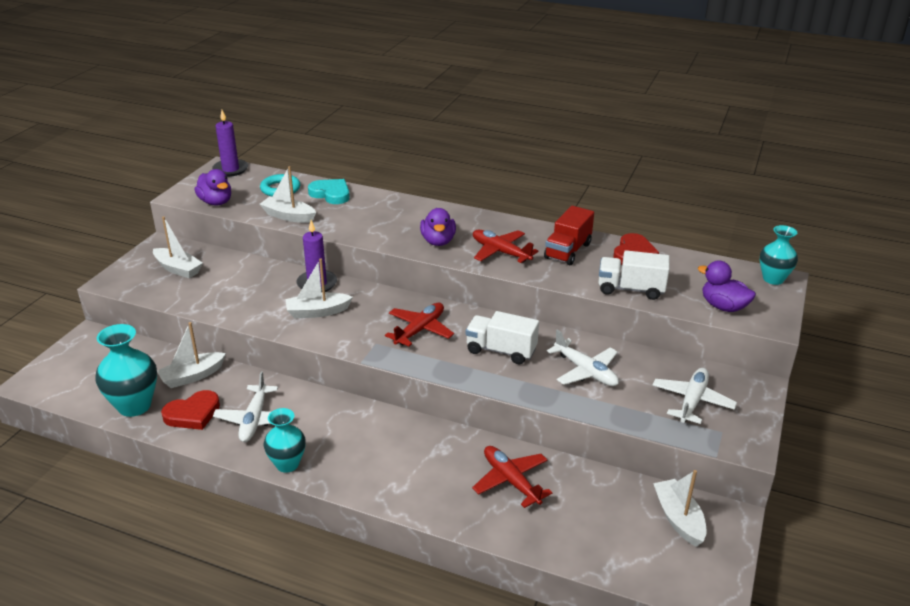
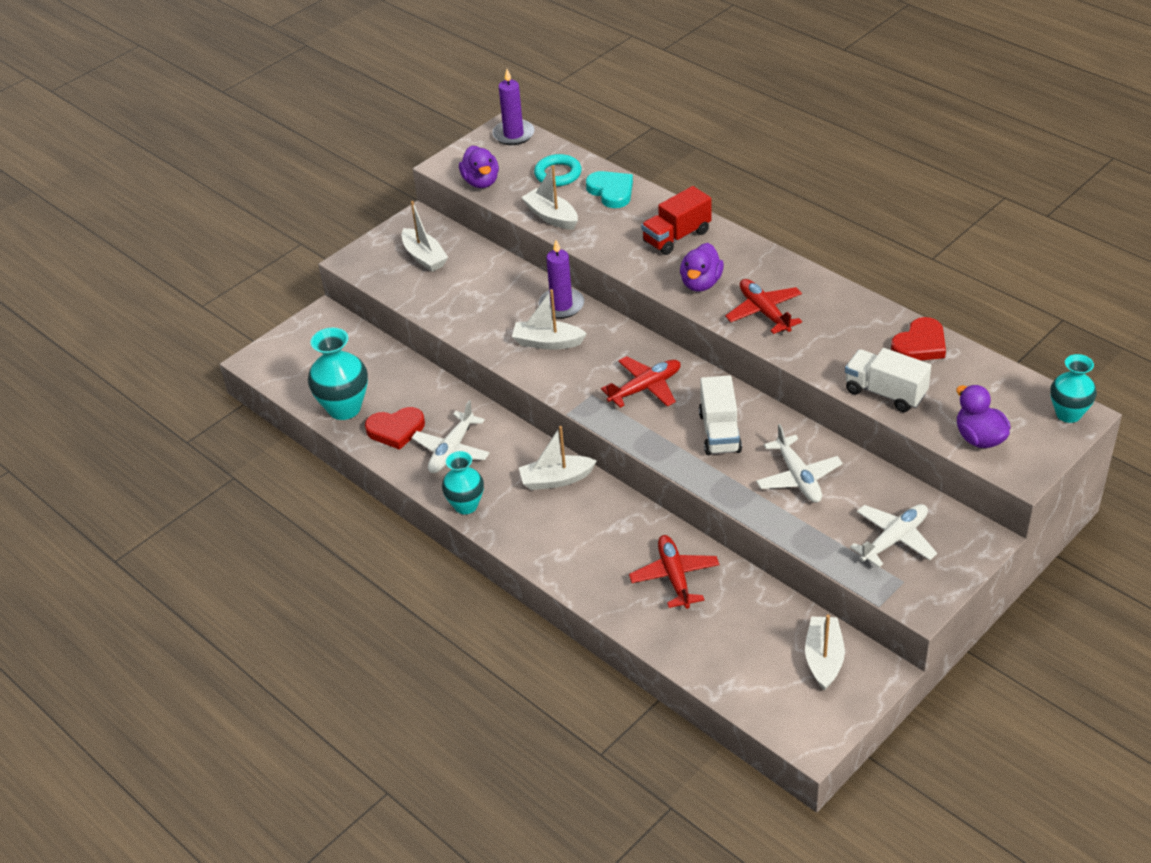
camera: 25 degrees right, 10 degrees up
(192, 376) = (408, 386): white boat -> white boat (556, 479)
(501, 351) = (719, 432): white truck -> white truck turned 135 degrees counterclockwise
(568, 251) = (843, 325): red truck -> red truck (676, 237)

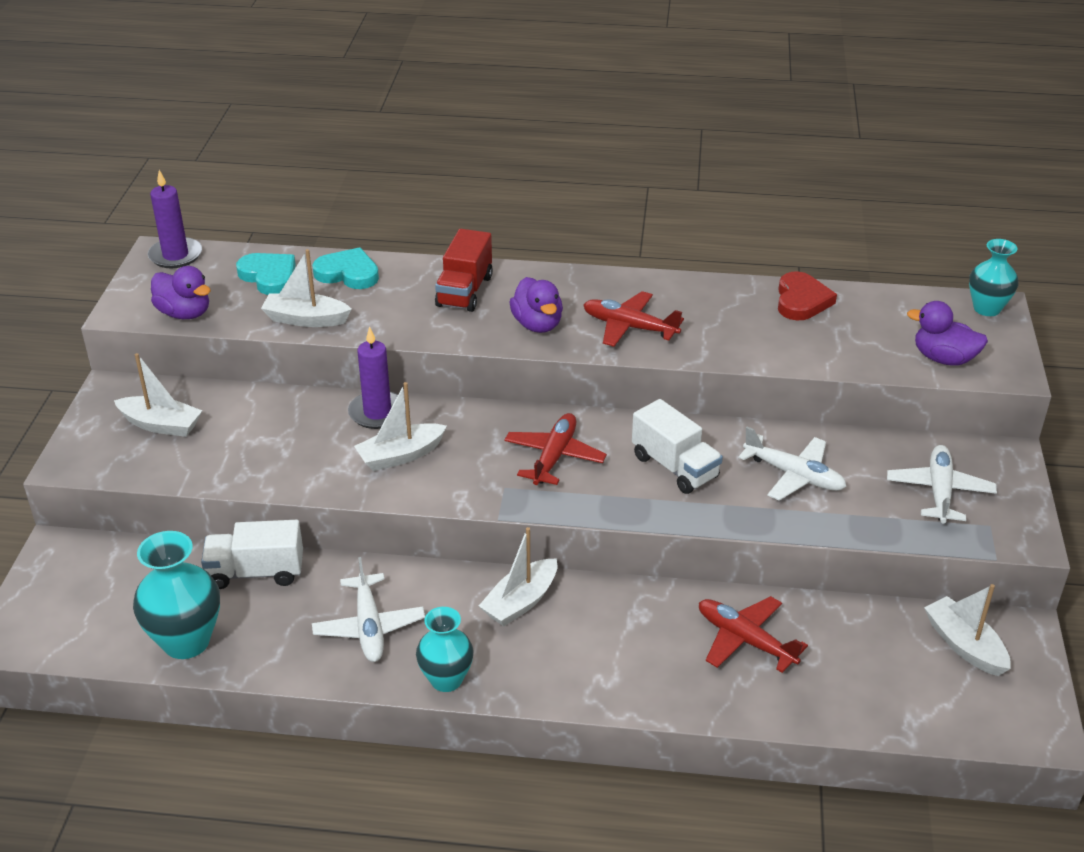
camera: 40 degrees left, 5 degrees down
(396, 430) = (277, 636): red heart -> none
(558, 174) = (269, 276): turquoise ring -> turquoise heart
(885, 393) = (821, 354): white truck -> white truck (256, 572)

